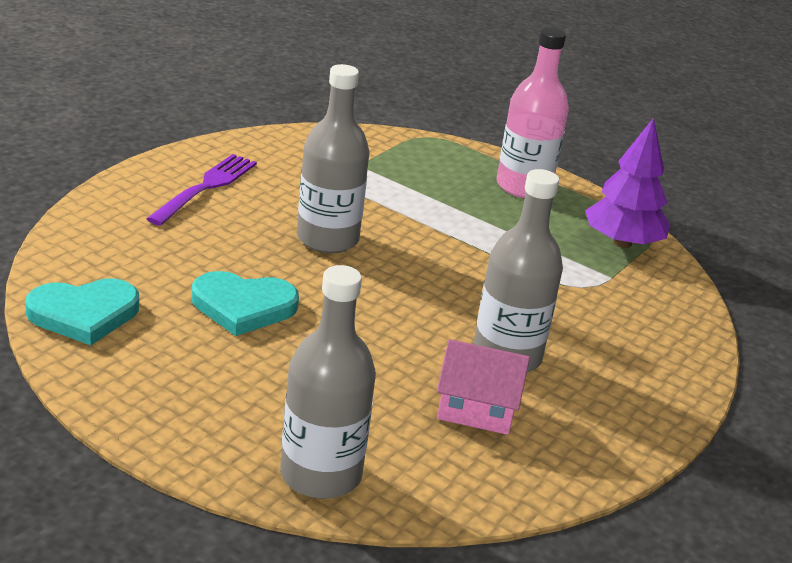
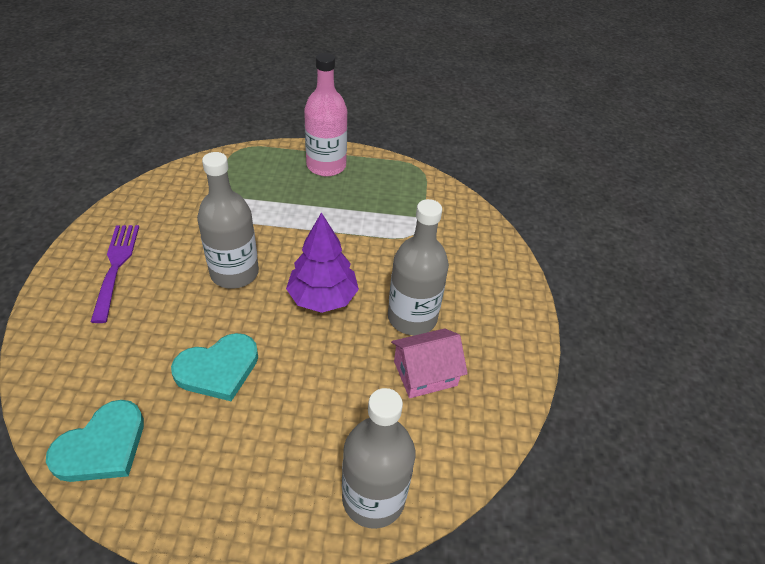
camera: 30 degrees left, 15 degrees up
(622, 243) = (411, 186): purple tree -> purple tree (323, 298)

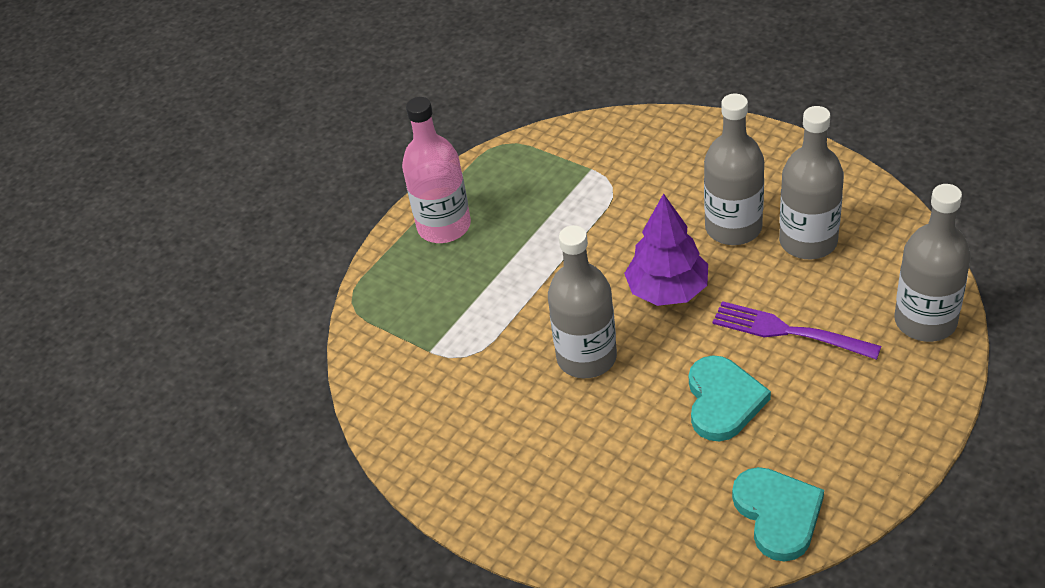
camera: 50 degrees left, 0 degrees up
(116, 267) = (512, 468): purple fork -> purple fork (788, 331)
(425, 373) = (808, 241): pink house -> grey bottle

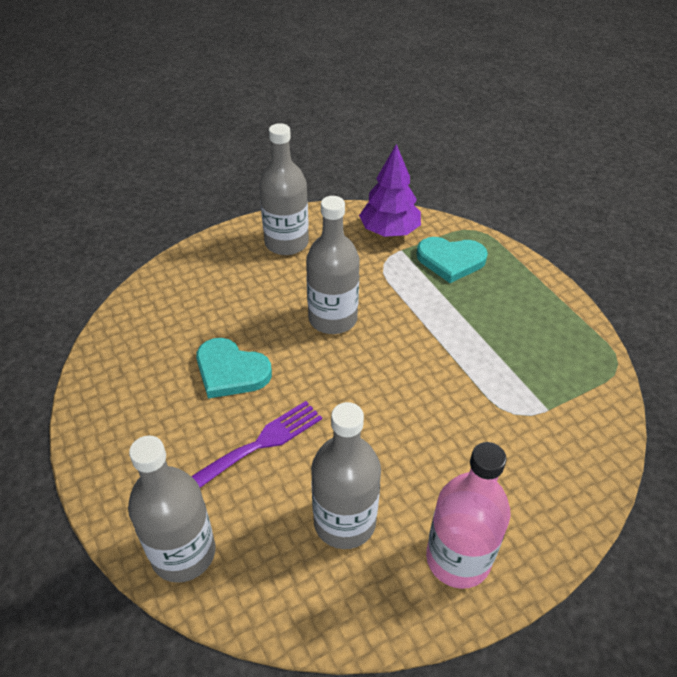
camera: 110 degrees right, 0 degrees up
(444, 226) = (526, 295): pink bottle -> pink bottle (458, 558)
(667, 290) = (362, 392): purple tree -> purple tree (389, 231)
(733, 228) = (402, 473): grey bottle -> grey bottle (286, 243)
(778, 514) = (121, 353): turquoise heart -> turquoise heart (450, 260)

